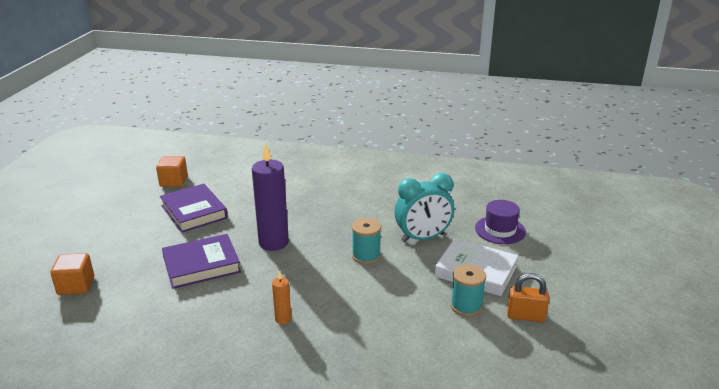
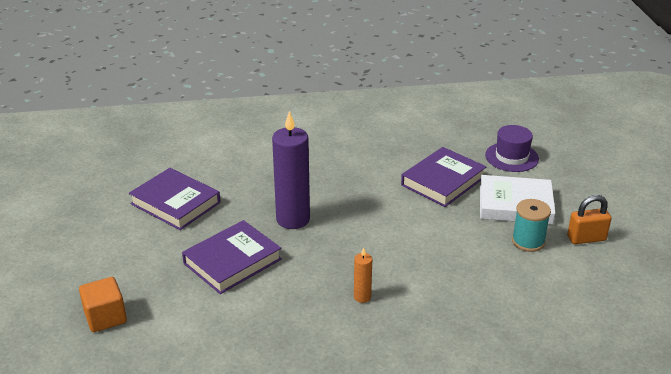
camera: 20 degrees left, 5 degrees up
(174, 181) = (122, 172): orange cube -> none
(366, 256) = (399, 212): turquoise spool -> none
(423, 238) = (443, 181): turquoise clock -> purple book

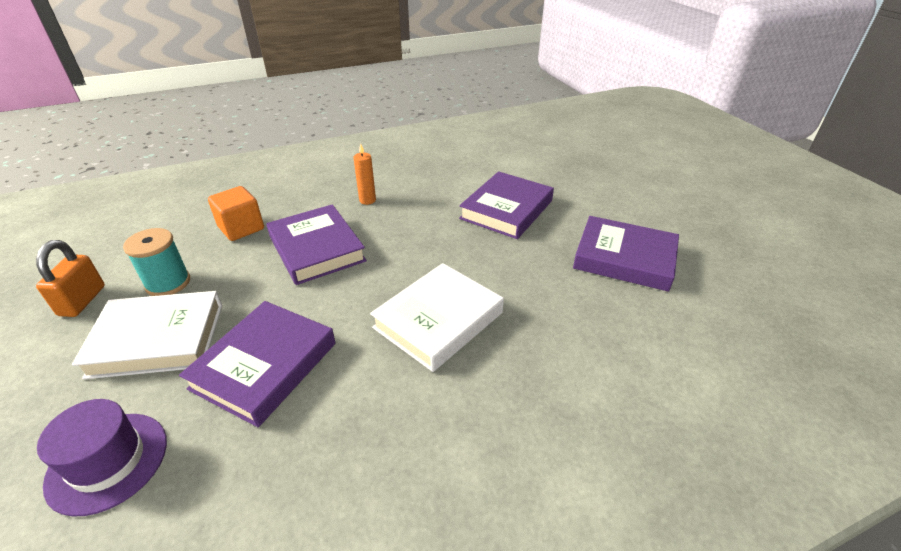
camera: 165 degrees right, 5 degrees up
(105, 317) = (574, 159): orange cube -> orange cube (241, 228)
(293, 219) = (470, 262): purple candle -> none
(333, 187) = (438, 320): none -> white book
(413, 251) = (317, 249): none -> purple book
(586, 238) = (82, 301): orange padlock -> orange padlock turned 60 degrees counterclockwise

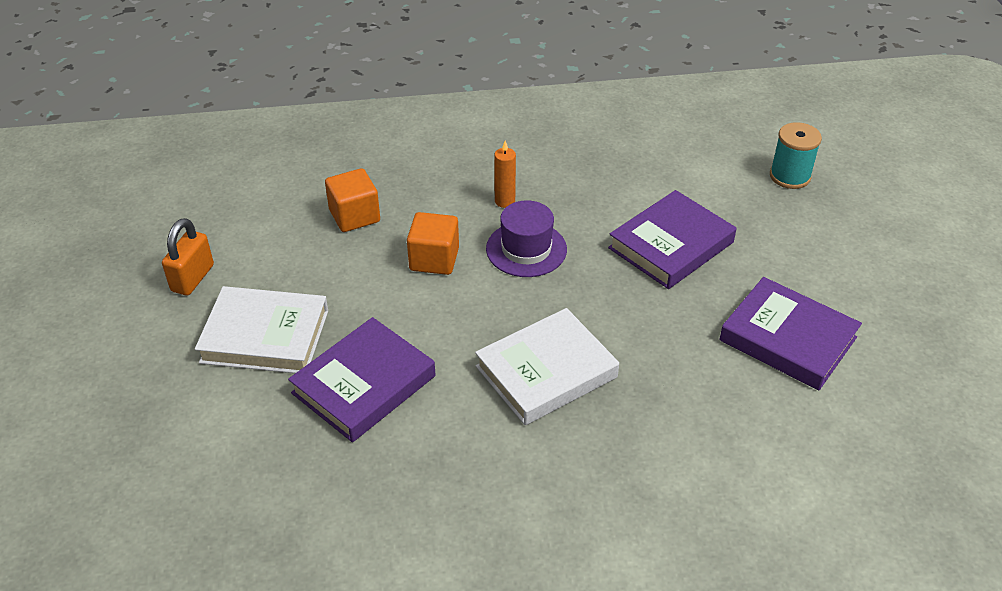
camera: 15 degrees right, 5 degrees up
(108, 461) = (224, 443): purple hat -> purple hat (526, 249)
(168, 283) = (275, 273): turquoise spool -> turquoise spool (790, 176)
(317, 249) = (434, 259): purple book -> orange cube

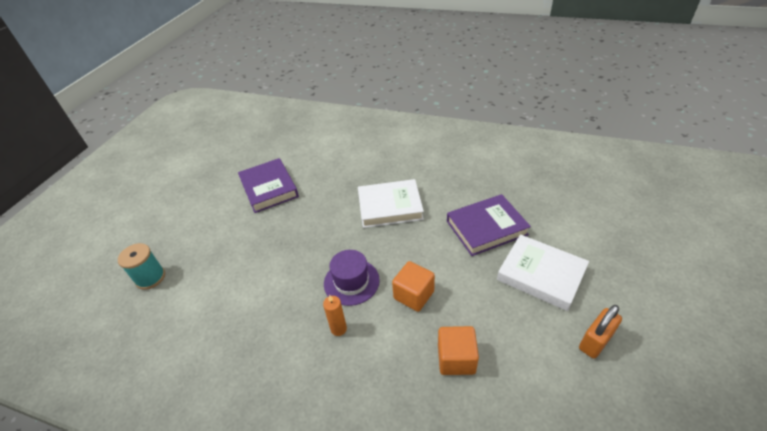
camera: 150 degrees left, 0 degrees up
(671, 245) = (268, 254): purple book -> none

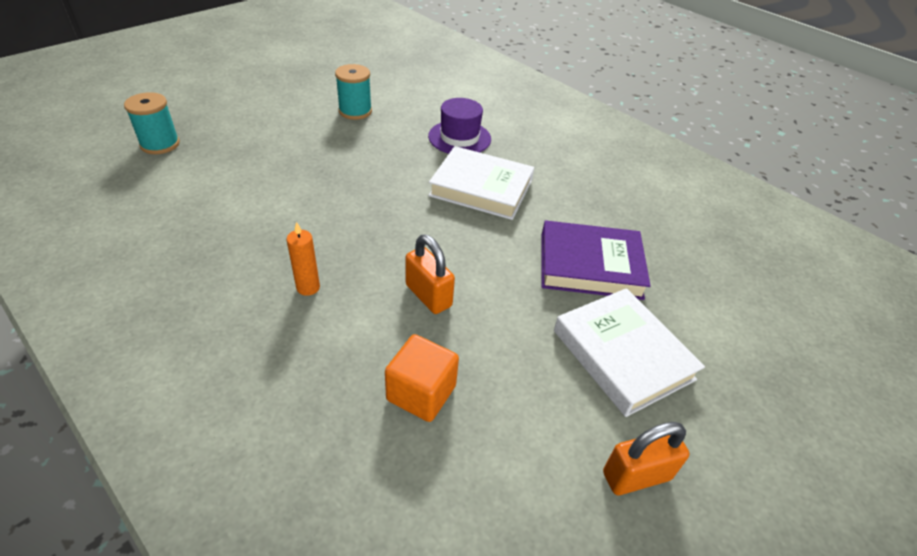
camera: 20 degrees right, 0 degrees up
(269, 188) = (355, 111): purple book -> turquoise spool
(351, 282) = (365, 246): purple hat -> purple hat (459, 138)
(413, 295) = (428, 295): orange cube -> orange padlock

